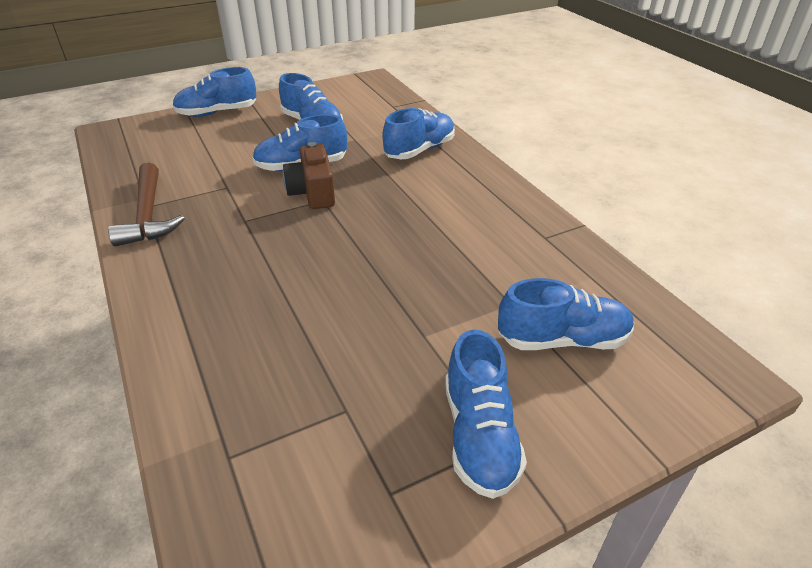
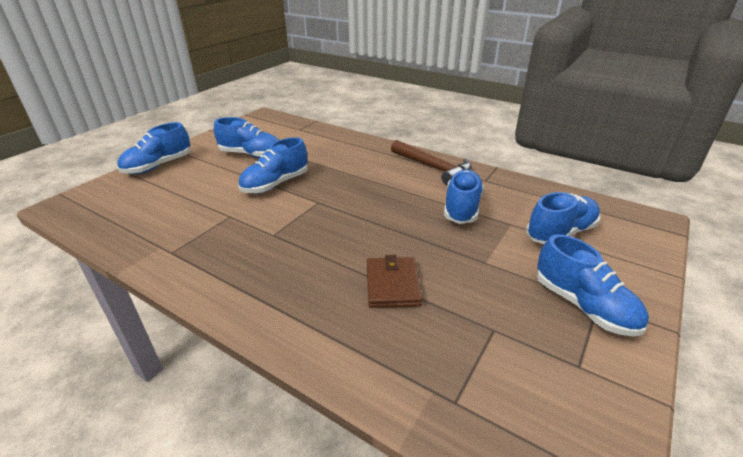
camera: 30 degrees left, 5 degrees down
(148, 215) = (181, 258): brown hammer -> brown hammer (433, 167)
(298, 318) = (393, 285): none -> brown wallet
(312, 193) = (305, 199): brown camera -> none
(419, 150) = (350, 152): blue shoe -> blue shoe (462, 208)

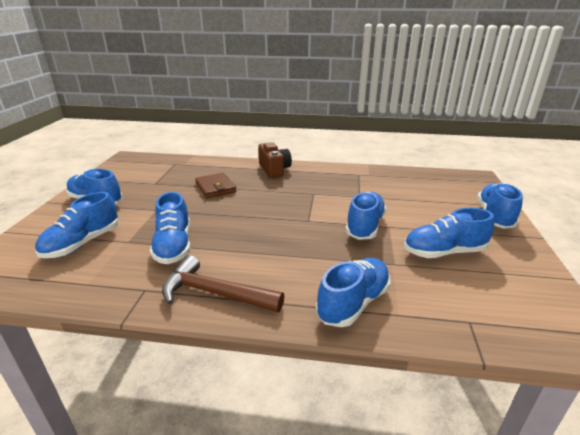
camera: 155 degrees right, 5 degrees down
(273, 304) = (274, 170): none -> brown camera
(349, 146) = (353, 303): none -> blue shoe

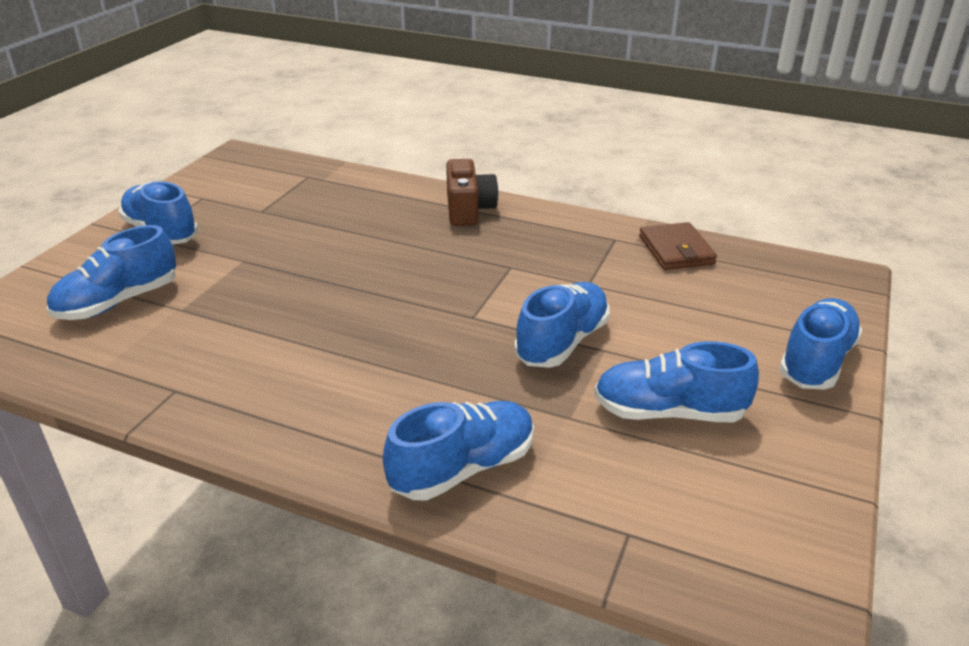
camera: 15 degrees right, 5 degrees up
(174, 246) = (243, 327): blue shoe -> none
(215, 187) = (353, 232): brown wallet -> brown wallet (676, 250)
(215, 293) = (268, 414): brown hammer -> none

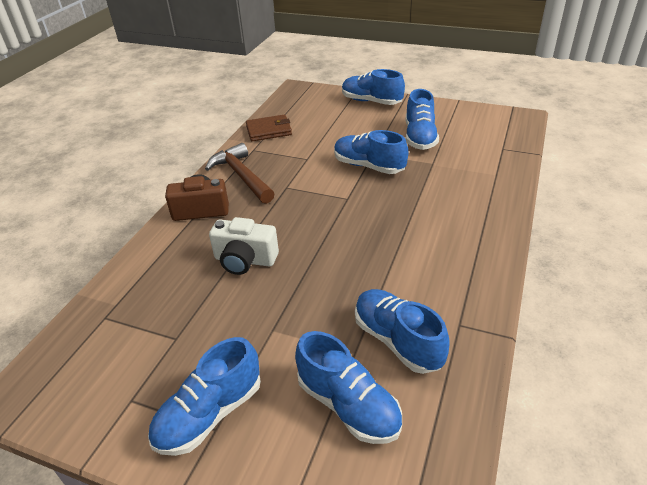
camera: 90 degrees left, 5 degrees up
(361, 241) = (245, 260): none -> white camera
(463, 468) = (483, 192): blue shoe -> blue shoe (397, 341)
(542, 232) = (241, 176): none -> brown hammer

